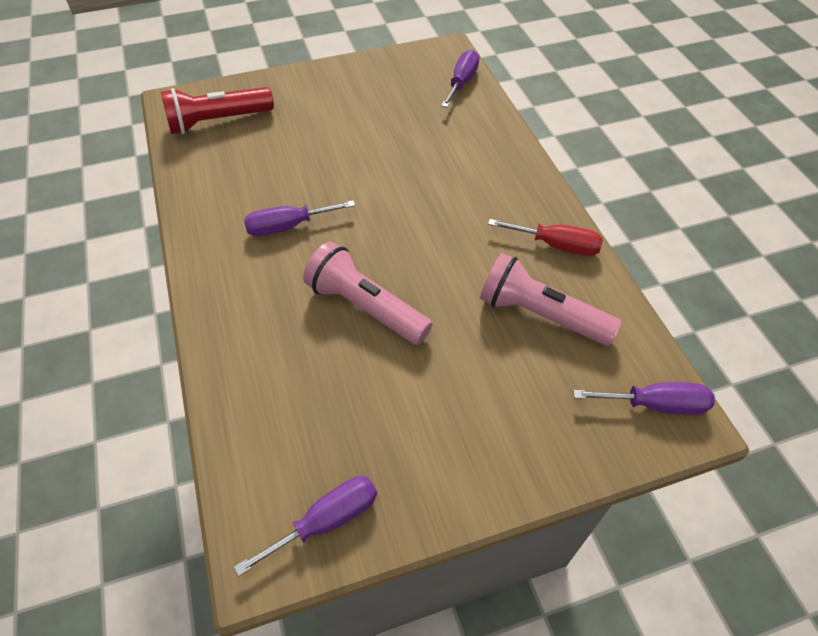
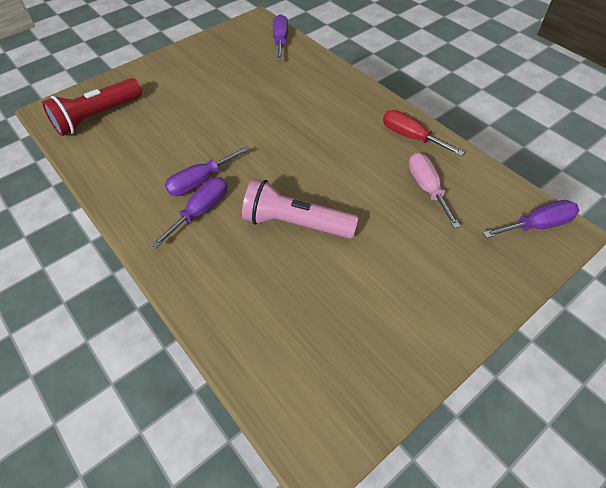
camera: 20 degrees left, 0 degrees up
(326, 521) = (353, 397): purple screwdriver -> purple screwdriver (201, 211)
(540, 315) = (427, 188): pink flashlight -> pink screwdriver
(556, 245) = (411, 137): red screwdriver -> red screwdriver turned 135 degrees counterclockwise

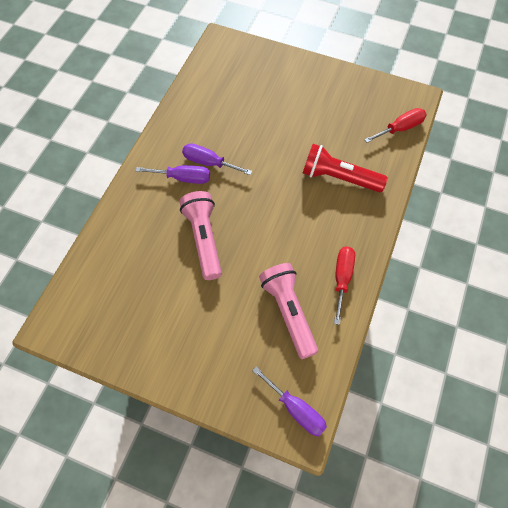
camera: 60 degrees right, 10 degrees up
(97, 117) = (231, 69): red flashlight -> red flashlight (339, 178)
(280, 41) = (400, 128): purple screwdriver -> red screwdriver
(427, 188) = (289, 312): pink screwdriver -> pink flashlight

